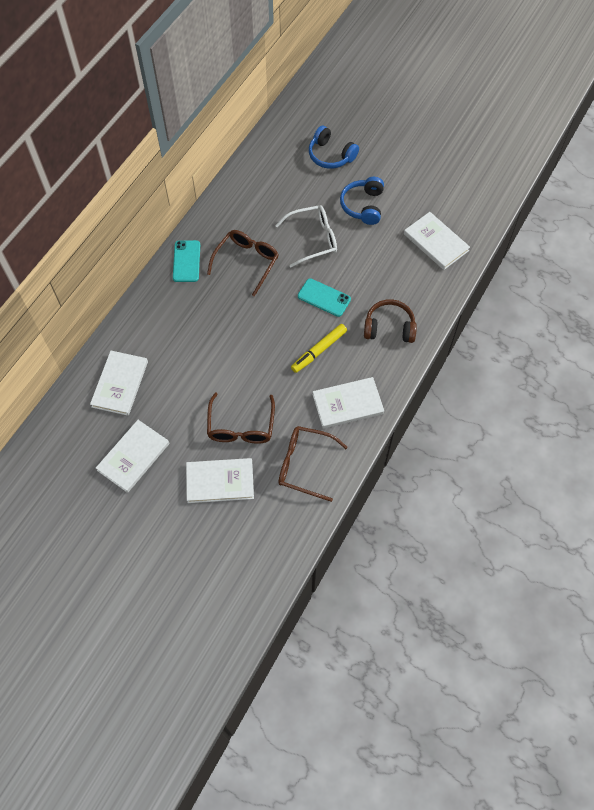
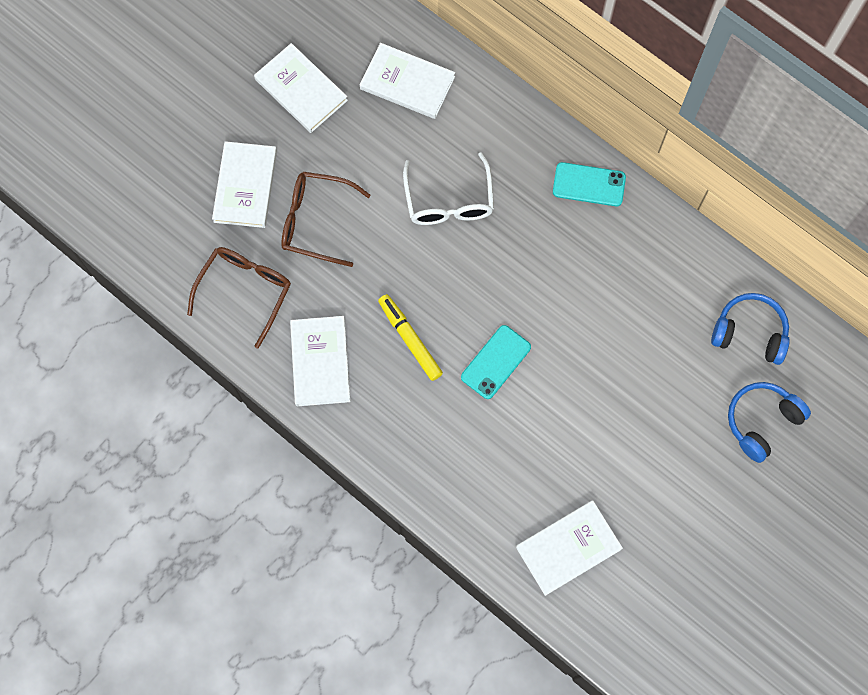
camera: 100 degrees right, 10 degrees up
(246, 263) = (573, 264): brown glasses -> none
(312, 239) = (601, 364): white glasses -> white glasses (449, 200)
(363, 206) = (654, 451): blue headphones -> blue headphones (749, 332)
(389, 327) = (429, 443): brown headphones -> none

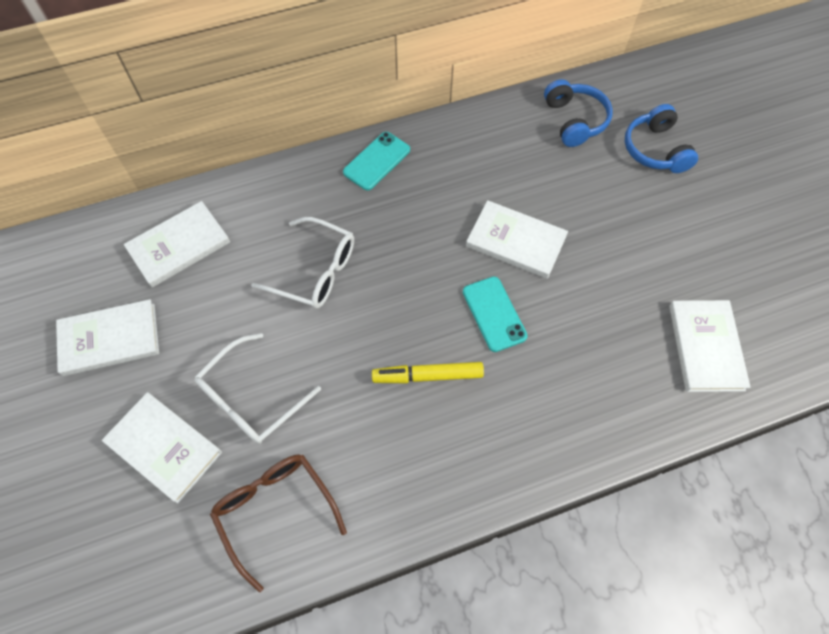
camera: 60 degrees left, 10 degrees down
(317, 221) = (252, 397): brown glasses -> white glasses
(320, 362) = (400, 475): white book -> white book (516, 241)
(749, 332) = (575, 120): blue headphones -> blue headphones turned 120 degrees clockwise

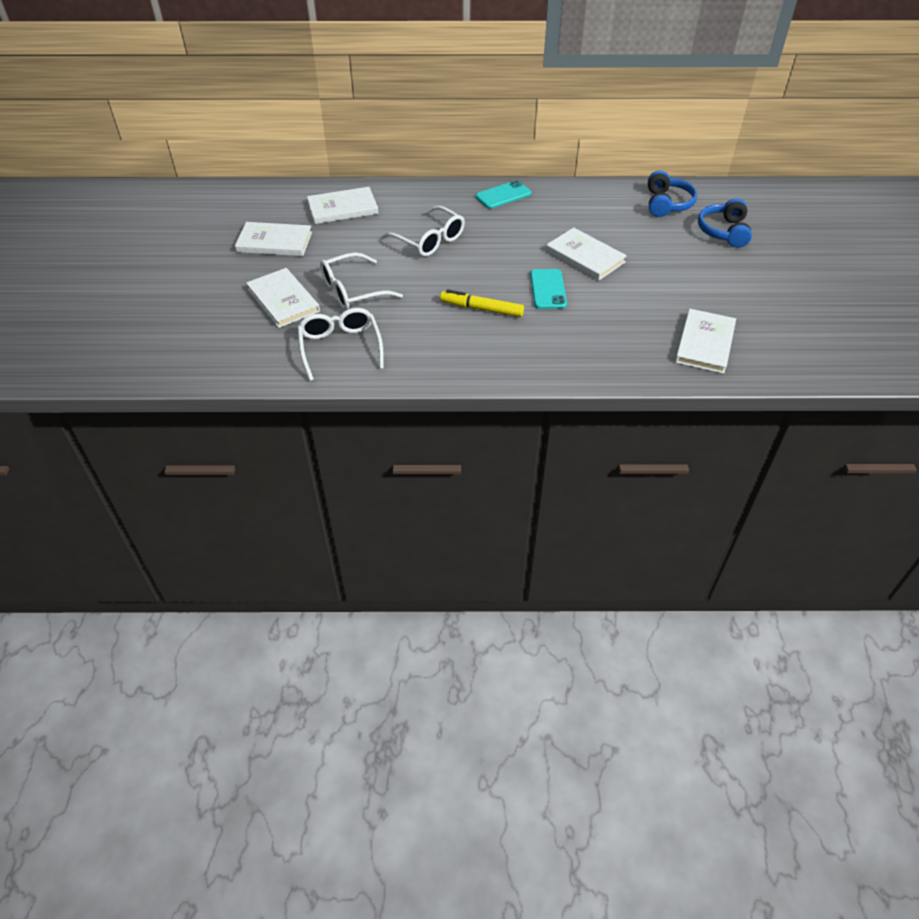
camera: 20 degrees right, 15 degrees down
(276, 512) = (340, 348): brown glasses -> white glasses

